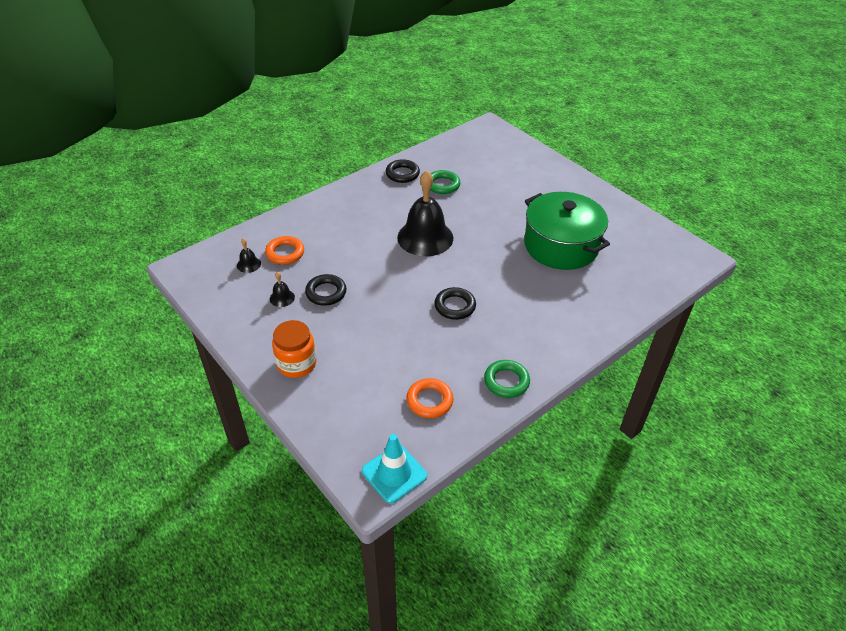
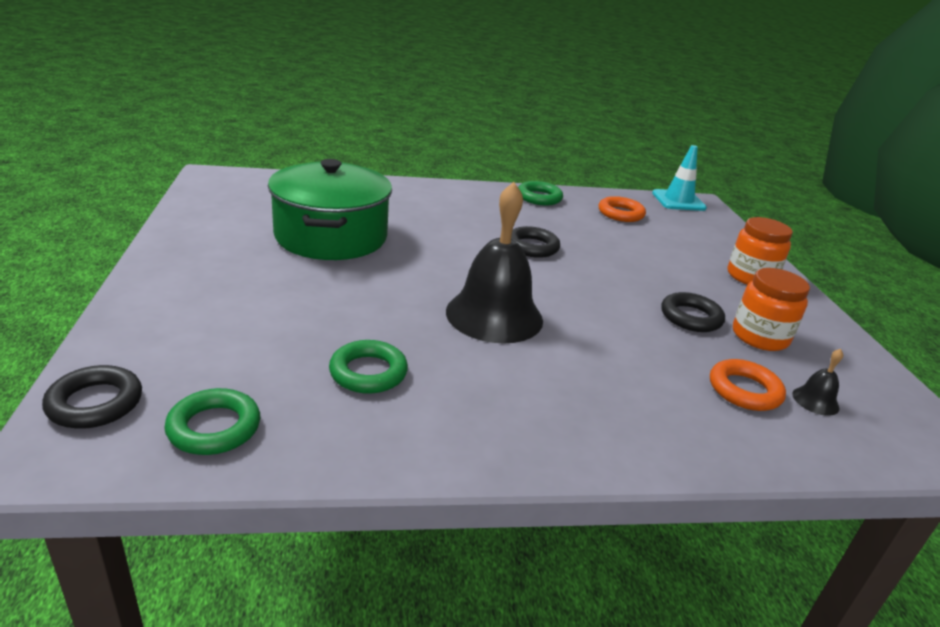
camera: 150 degrees left, 15 degrees down
(282, 298) = (759, 337): black bell -> orange jar
(402, 174) = (417, 432): black ring -> black ring (95, 403)
(462, 148) = (214, 428): none -> green ring

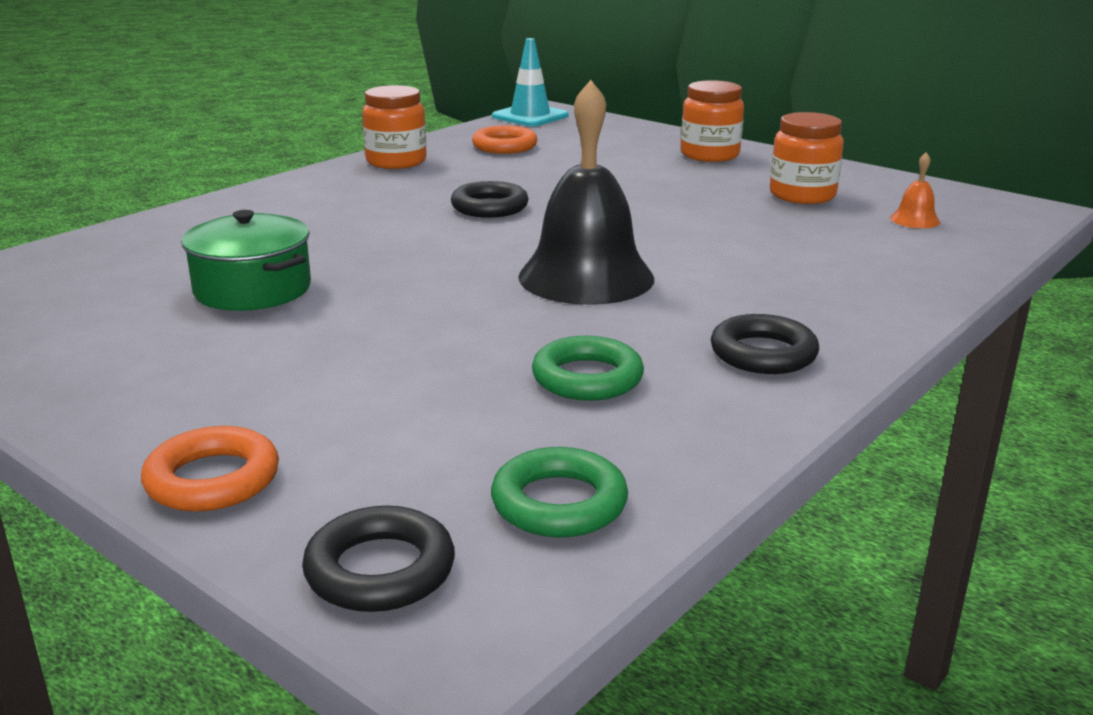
camera: 40 degrees left, 5 degrees down
(331, 236) = (252, 289): green pot -> green pot, size x0.62
(539, 197) = (396, 161): green ring -> orange jar
(691, 317) = (732, 204): black ring -> black ring (763, 353)
(744, 390) = (866, 236): orange ring -> orange ring (212, 479)
(815, 400) = (915, 220): black bell -> orange bell

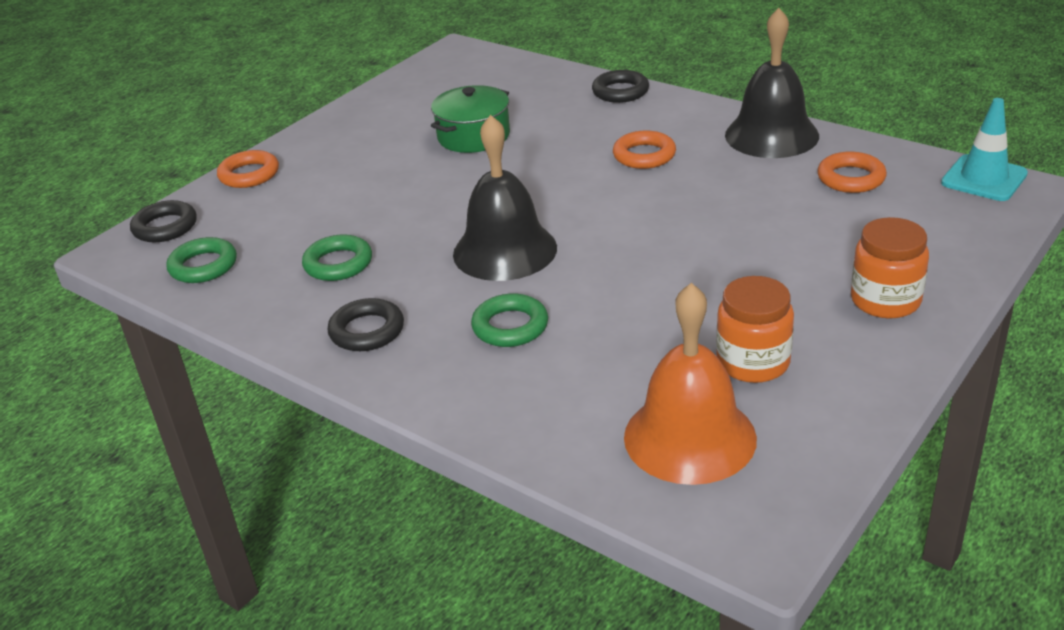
camera: 90 degrees right, 10 degrees up
(396, 161) = (771, 135): orange jar -> black bell
(396, 208) = (644, 155): none -> orange ring
(489, 207) = (658, 193): black ring -> black ring (620, 91)
(750, 278) = (510, 326): none -> green ring
(915, 220) = (689, 437): orange bell -> orange bell, size x2.45

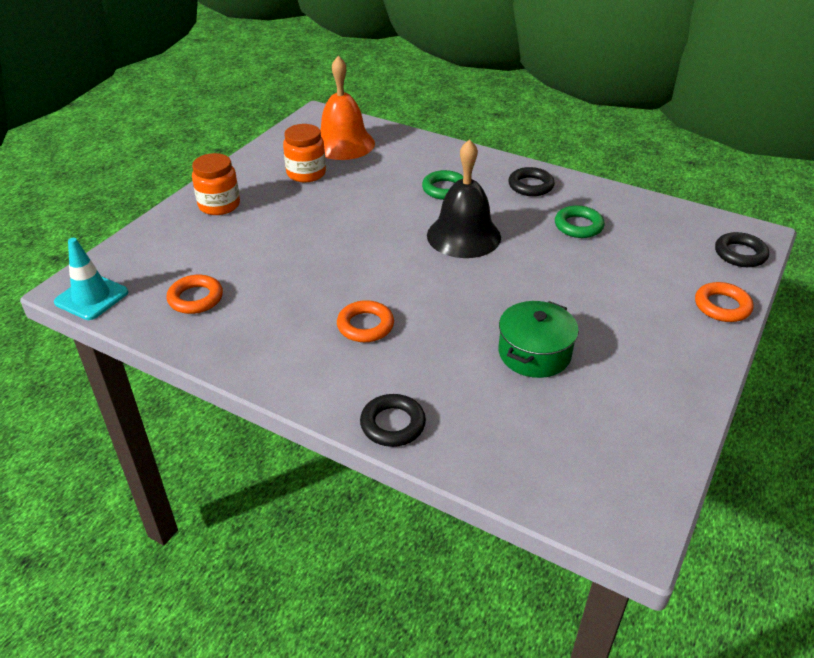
camera: 170 degrees right, 5 degrees up
(203, 266) = (675, 224): green ring -> none
(771, 135) = (244, 350): black bell -> none

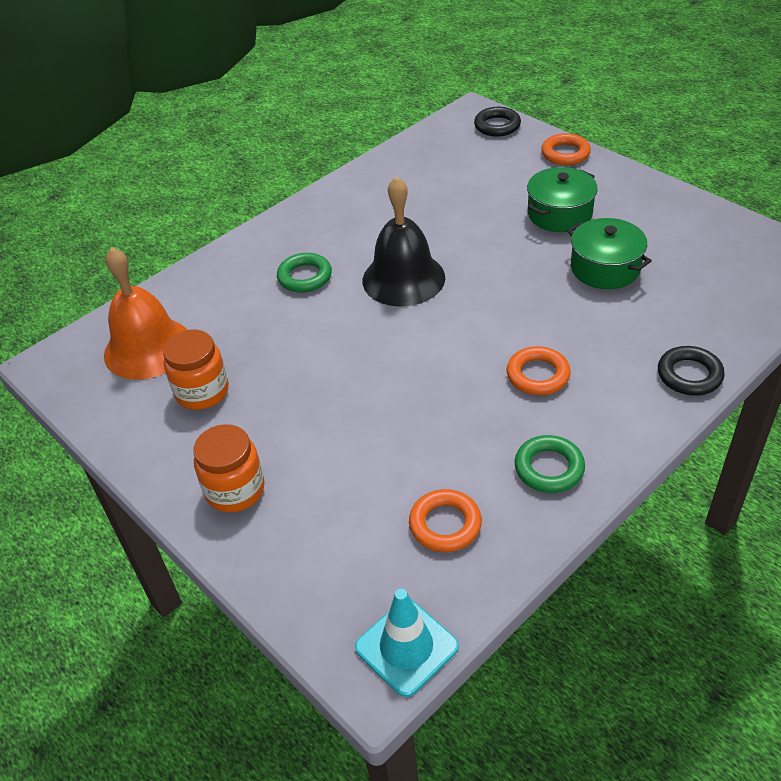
camera: 70 degrees left, 5 degrees up
(530, 186) = (331, 215): black ring -> none
(578, 226) = (418, 201): green ring -> green ring (549, 468)
(609, 313) = (559, 214): none -> green pot

